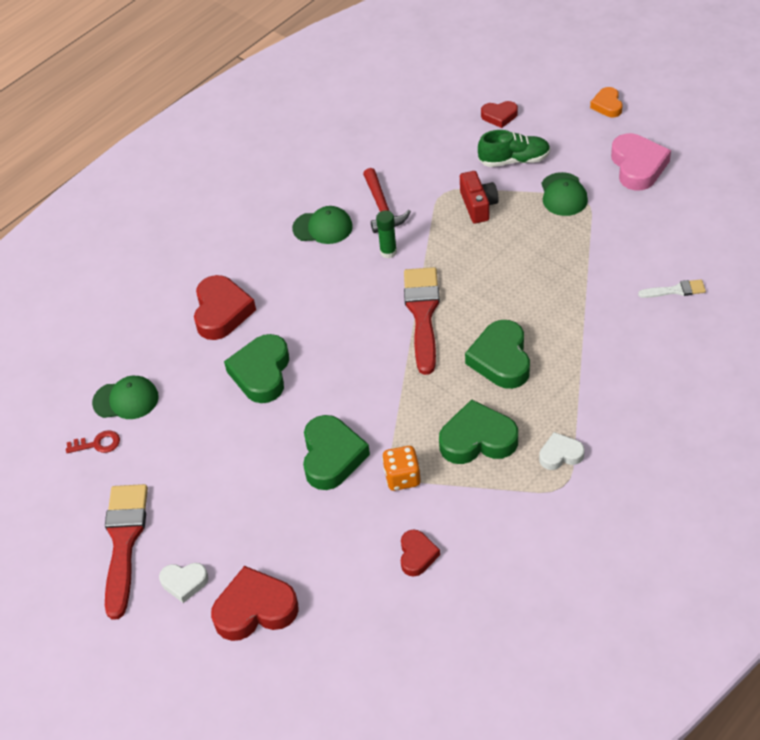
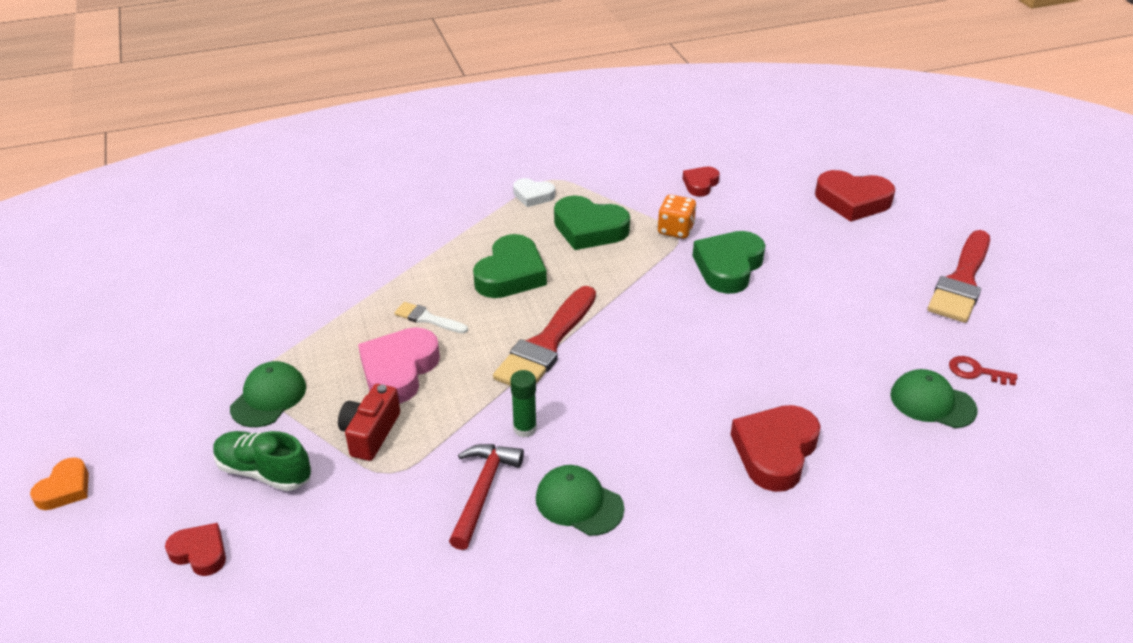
camera: 155 degrees left, 10 degrees down
(184, 582) = (909, 236): white heart -> none
(261, 373) = (759, 363): green heart -> none
(638, 166) = (154, 389): pink heart -> pink heart (399, 370)
(675, 290) = (297, 259): white brush -> white brush (428, 319)

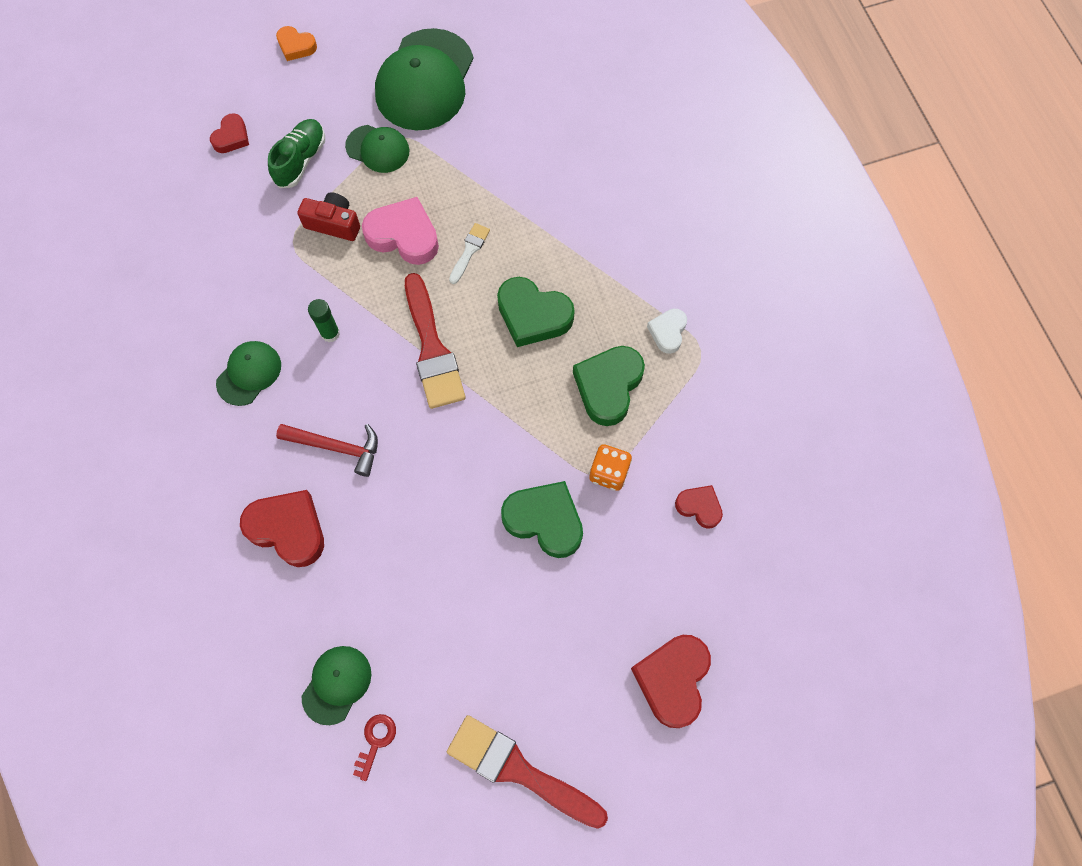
camera: 90 degrees right, 30 degrees up
(179, 359) = (425, 80): none -> green cap
(483, 491) = (267, 306): red hammer -> red hammer (336, 447)
(546, 344) = (432, 348): red brush -> red brush turned 135 degrees counterclockwise

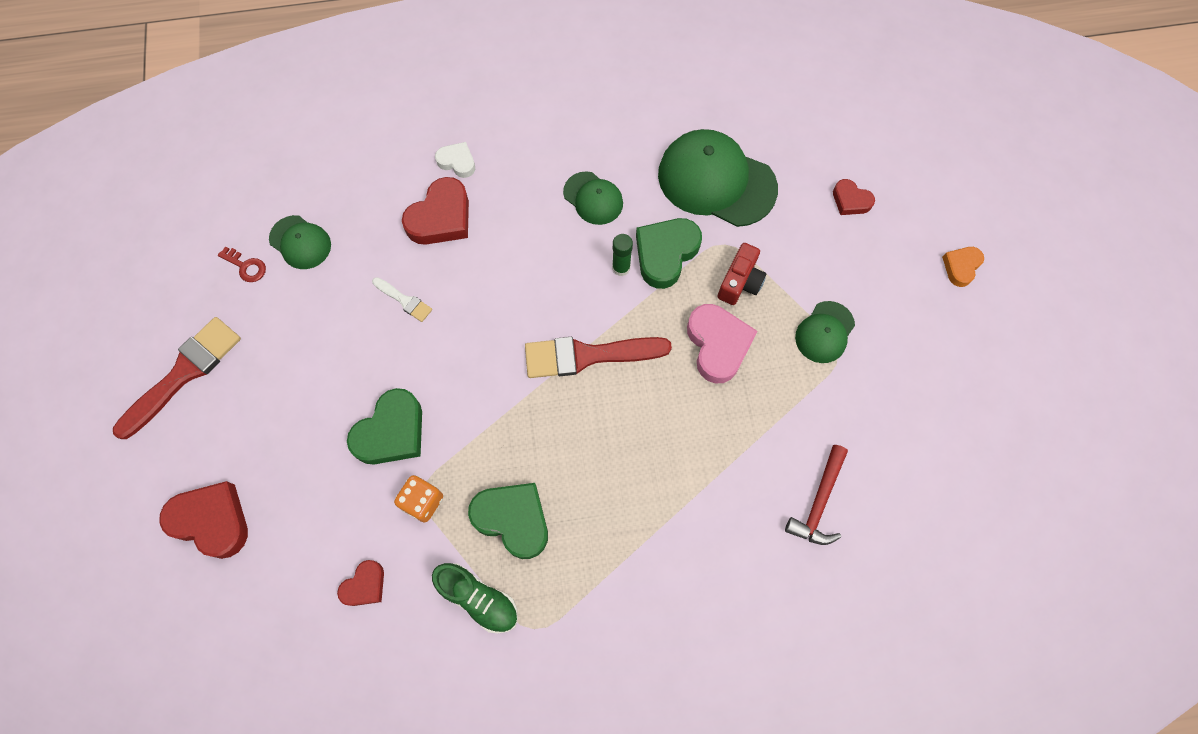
camera: 100 degrees right, 0 degrees up
(301, 160) = (817, 259): green shoe -> green shoe (478, 599)
(336, 447) = (506, 262): red hammer -> red hammer (819, 502)
(404, 235) = (718, 345): pink heart -> pink heart turned 45 degrees counterclockwise
(425, 80) = (910, 390): green cap -> green cap (716, 181)
(469, 251) = (691, 406): white brush -> white brush (404, 300)
(533, 315) = (606, 457): green heart -> green heart (665, 254)
(668, 332) = (562, 596): white heart -> white heart (457, 162)

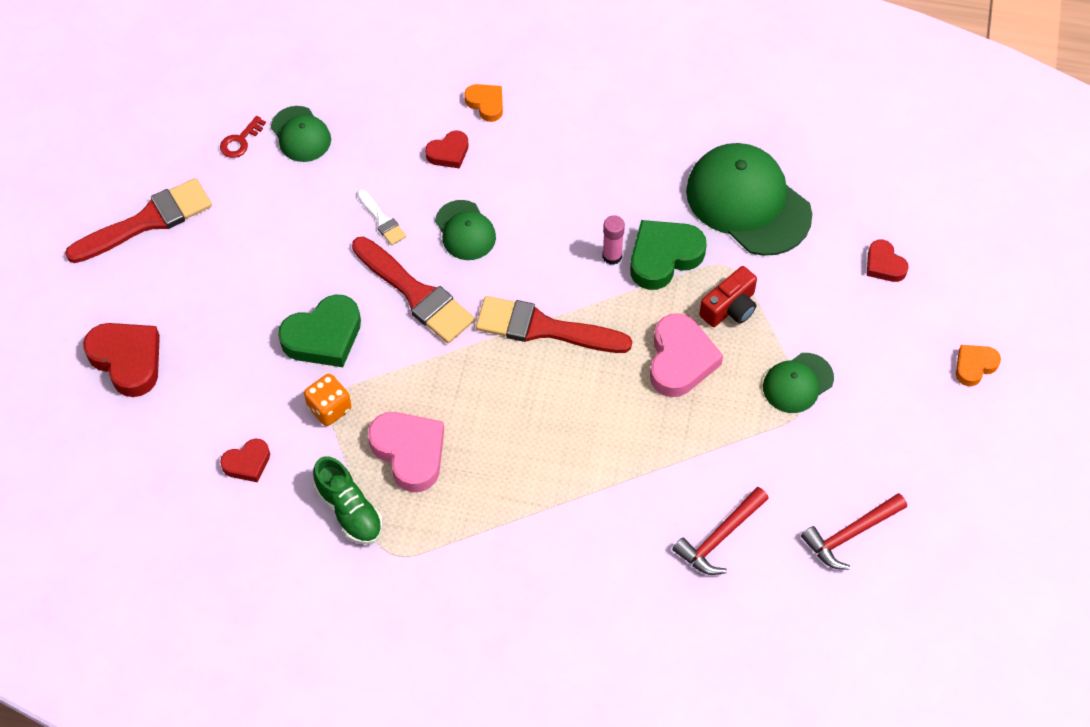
camera: 20 degrees right, 10 degrees down
(246, 266) = (240, 141): red key -> red key turned 75 degrees clockwise
(441, 217) = (448, 153): red heart -> red heart, size x0.57
(457, 162) = (486, 104): white heart -> orange heart
(461, 361) = (415, 293): none -> red brush
(513, 519) = (409, 452): green heart -> pink heart
(593, 198) = (611, 180): green cap -> green cap (465, 230)
(621, 268) = (612, 256): green glue stick -> pink glue stick
(926, 458) = (850, 534): none -> red hammer

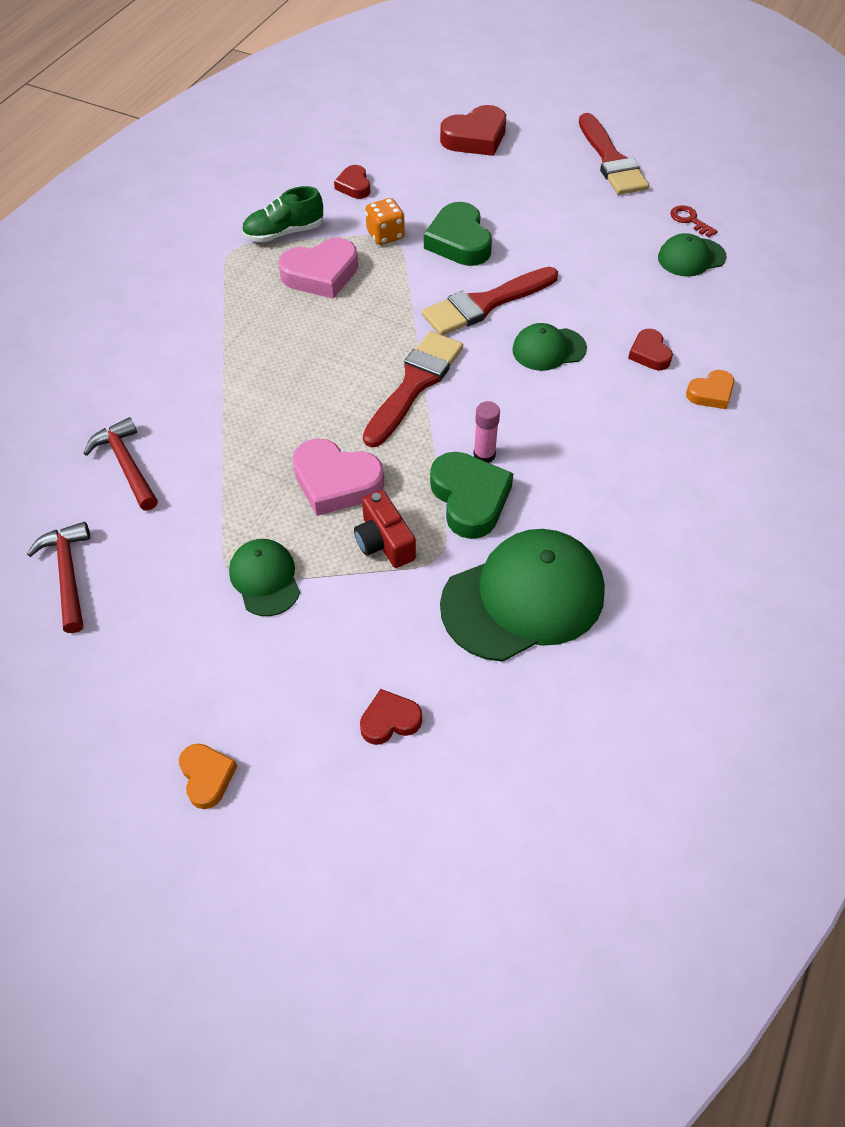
camera: 105 degrees right, 5 degrees down
(382, 220) = (576, 295): white brush -> none

